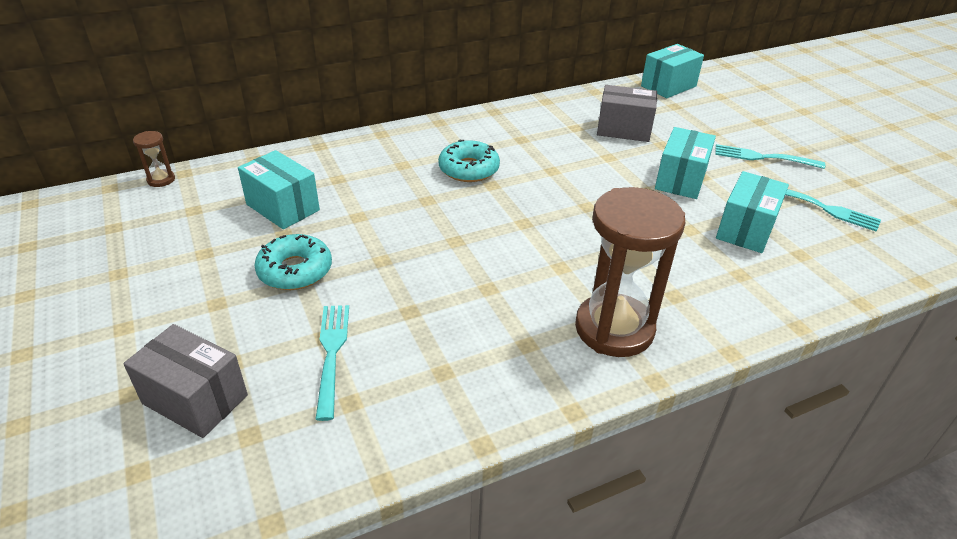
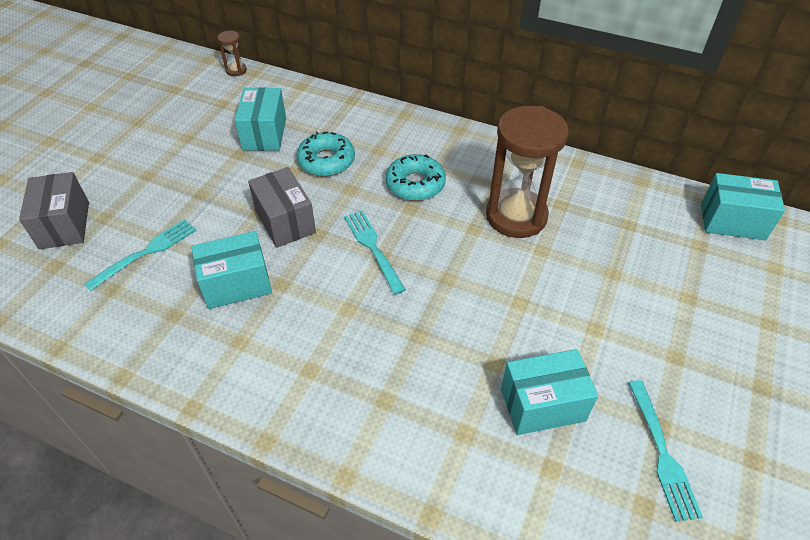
camera: 50 degrees right, 10 degrees up
(295, 270) = (207, 183): turquoise donut -> turquoise donut (326, 161)
(614, 329) = (303, 382): brown hourglass -> brown hourglass (516, 216)
(623, 129) = (601, 235): grey box -> grey box (285, 221)
(680, 180) = (568, 317): turquoise box -> turquoise box (237, 284)
(763, 157) = (696, 359): turquoise fork -> turquoise fork (373, 248)

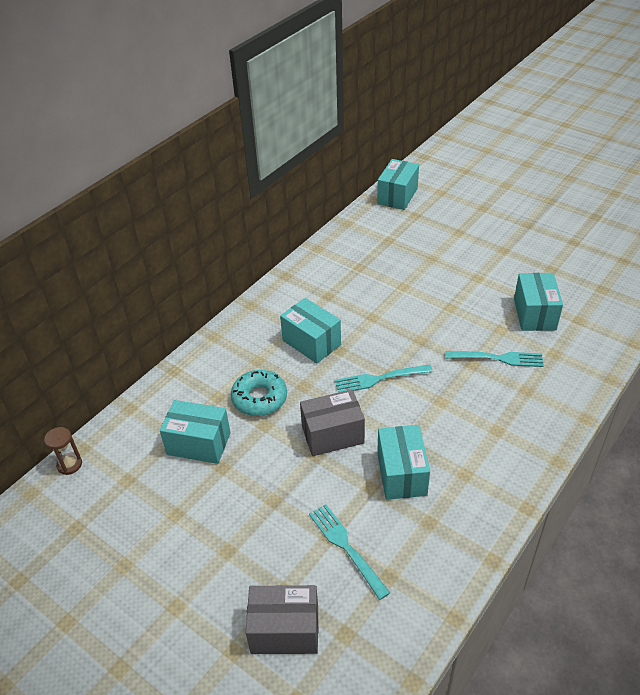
camera: 75 degrees left, 5 degrees down
(415, 184) = (311, 342): turquoise donut -> turquoise box
(516, 216) = (365, 292): brown hourglass -> none
(662, 453) = (569, 273): turquoise fork -> turquoise fork (498, 358)

